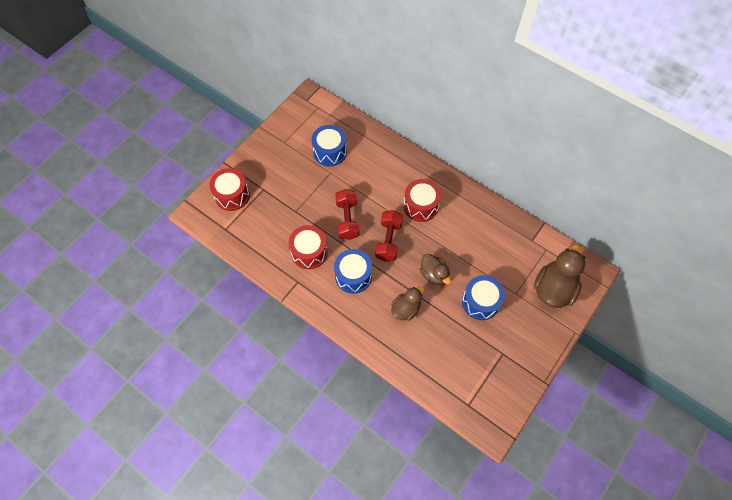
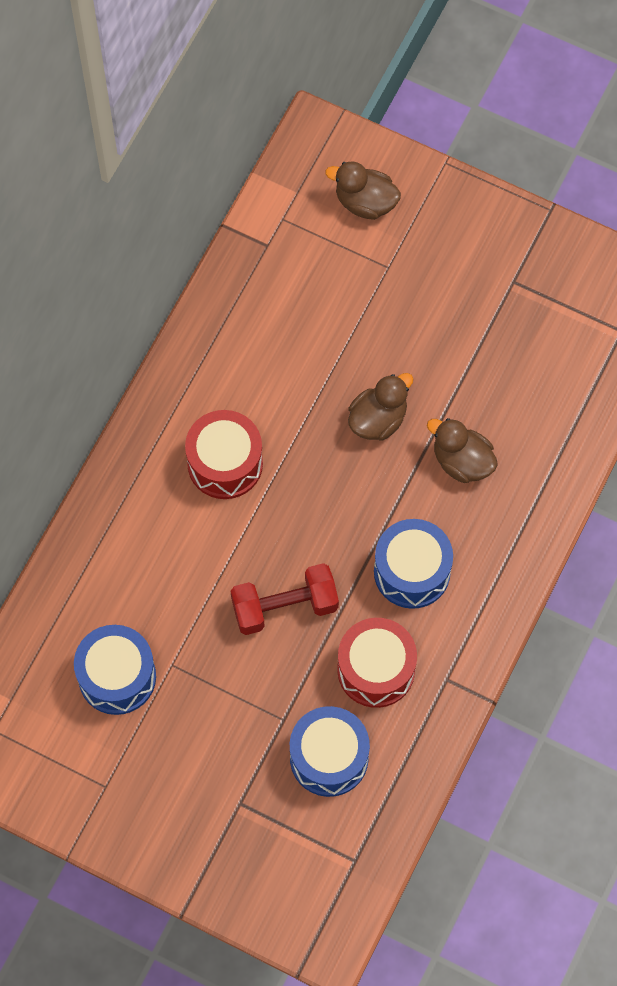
camera: 100 degrees left, 5 degrees up
(232, 195) = (268, 868): red drum -> none
(388, 241) = (319, 516): red dumbbell -> none
(480, 302) = (419, 328): blue drum -> blue drum (329, 758)
(553, 289) = (365, 202): brown duck -> brown duck, size x0.60

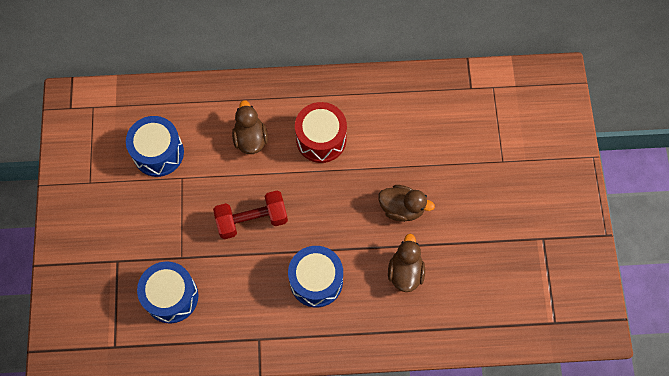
camera: 60 degrees right, 0 degrees up
(284, 606) = (252, 220): red dumbbell -> red dumbbell turned 60 degrees counterclockwise
(365, 202) = (535, 126): brown duck -> brown duck (250, 139)
(376, 670) = (241, 294): red drum -> none

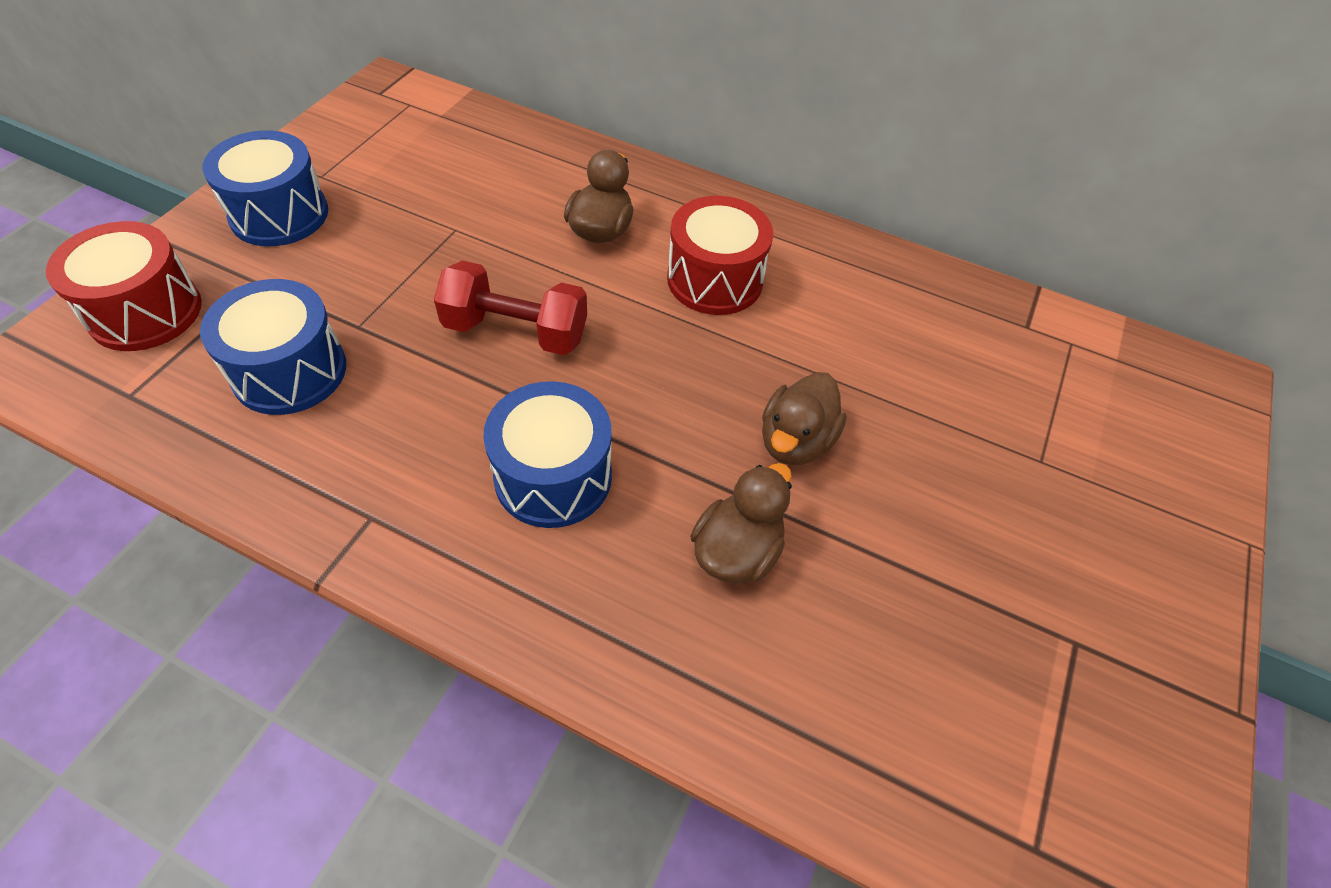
camera: 25 degrees right, 15 degrees down
(81, 305) = (145, 311): none -> red drum
(158, 153) = (449, 187): blue drum -> blue drum (279, 214)
(402, 208) = (795, 441): brown duck -> brown duck turned 75 degrees clockwise

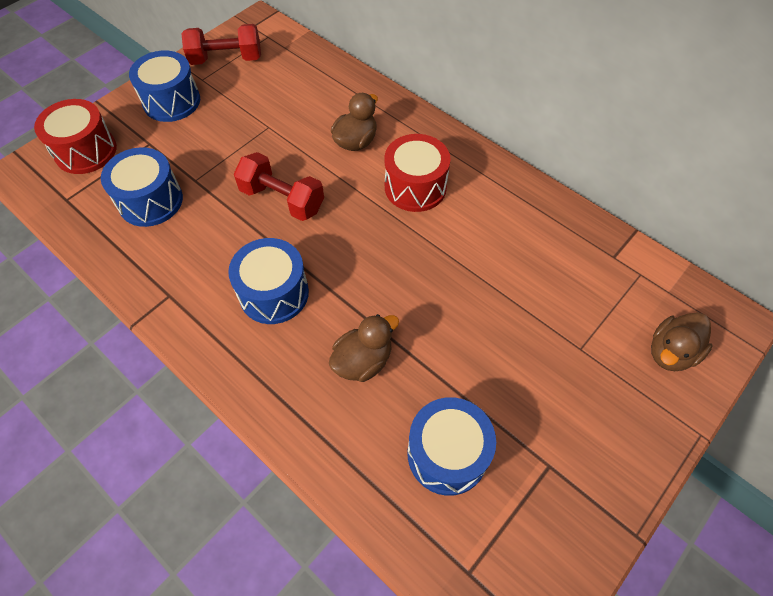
camera: 20 degrees right, 5 degrees up
(353, 143) = (226, 59): none -> red dumbbell
(795, 441) = (425, 302): brown duck -> brown duck (671, 352)
(923, 665) = (447, 454): none -> blue drum

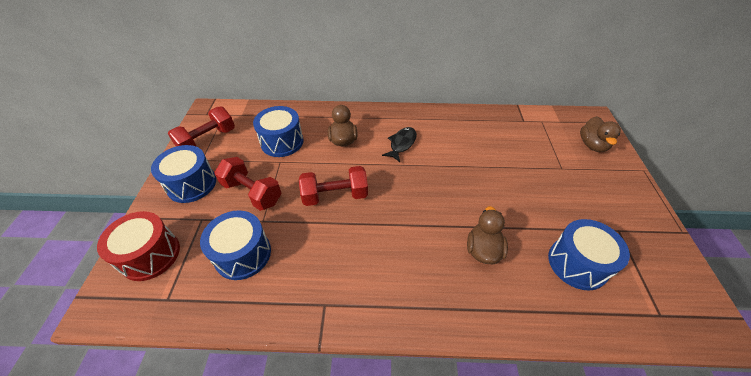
camera: 40 degrees left, 10 degrees down
(212, 145) = (252, 193): none -> red dumbbell
(274, 293) = (391, 251): blue drum -> blue drum (282, 142)
(415, 187) = (401, 144): red drum -> black fish

